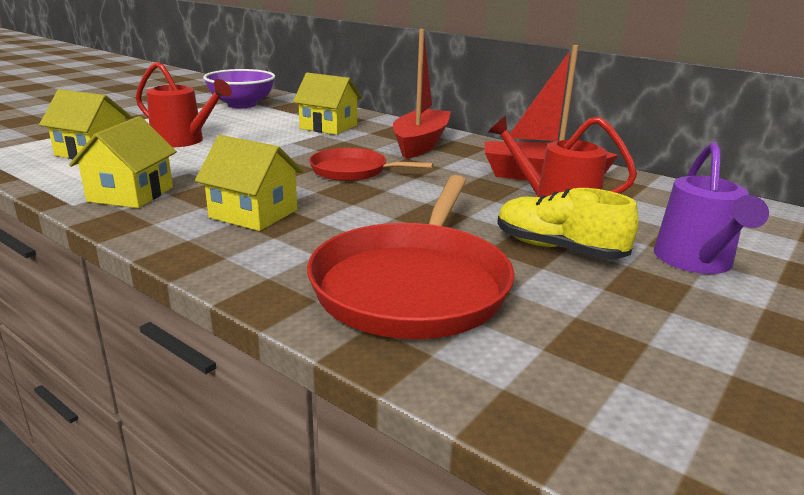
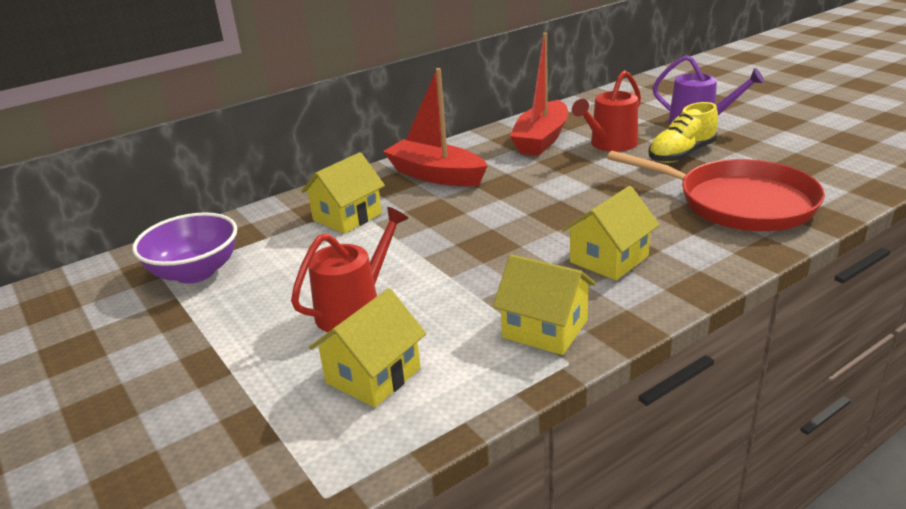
camera: 70 degrees left, 5 degrees up
(352, 171) = (506, 211): red pan -> none

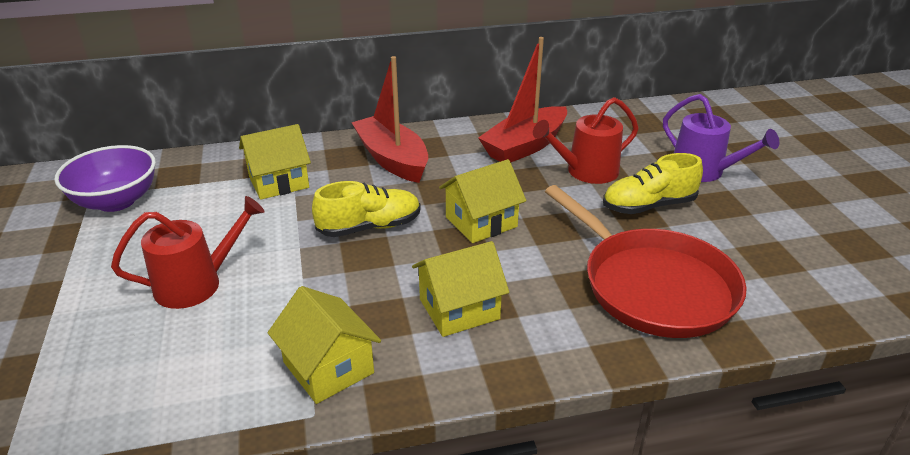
camera: 20 degrees right, 5 degrees up
(373, 375) = (147, 360): yellow house -> yellow house (481, 222)
(470, 226) = (370, 227): none -> yellow shoe

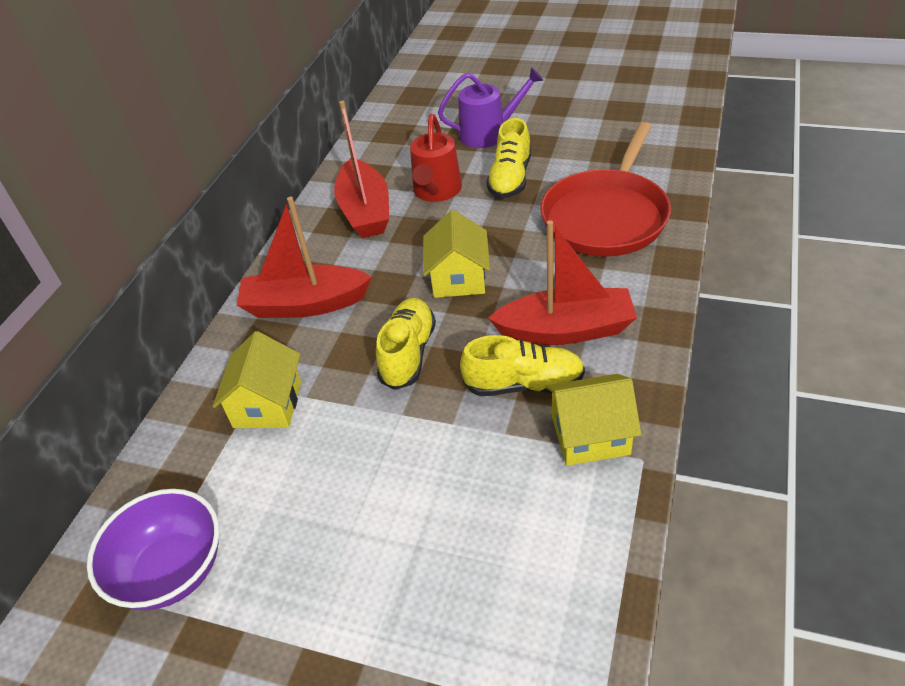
camera: 55 degrees left, 10 degrees up
(196, 284) = (403, 513): red watering can -> none
(371, 304) = (524, 384): none -> yellow shoe
(459, 309) = (566, 330): yellow house -> red boat
(653, 286) = (606, 216): red pan -> red pan turned 120 degrees clockwise

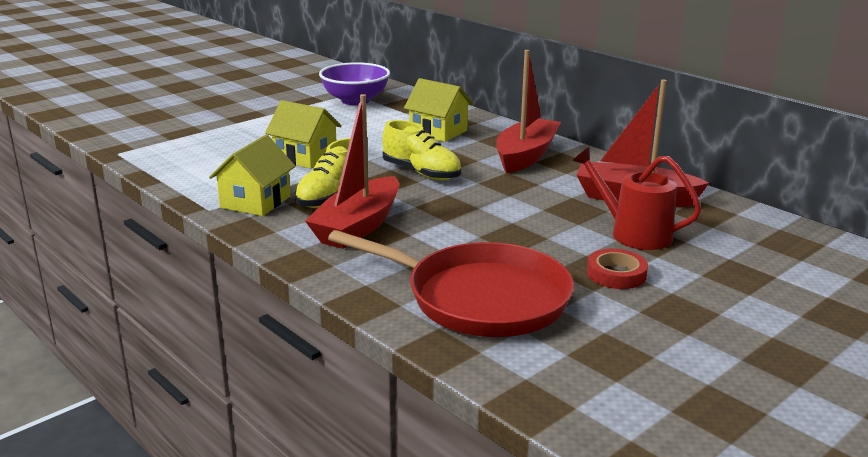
camera: 115 degrees right, 20 degrees down
(458, 278) = (482, 208): yellow house -> yellow house (305, 157)
(489, 134) = (737, 293): purple watering can -> none
(510, 179) = (616, 274): yellow shoe -> red tape
(606, 216) = (480, 298): red pan -> red pan turned 150 degrees clockwise

